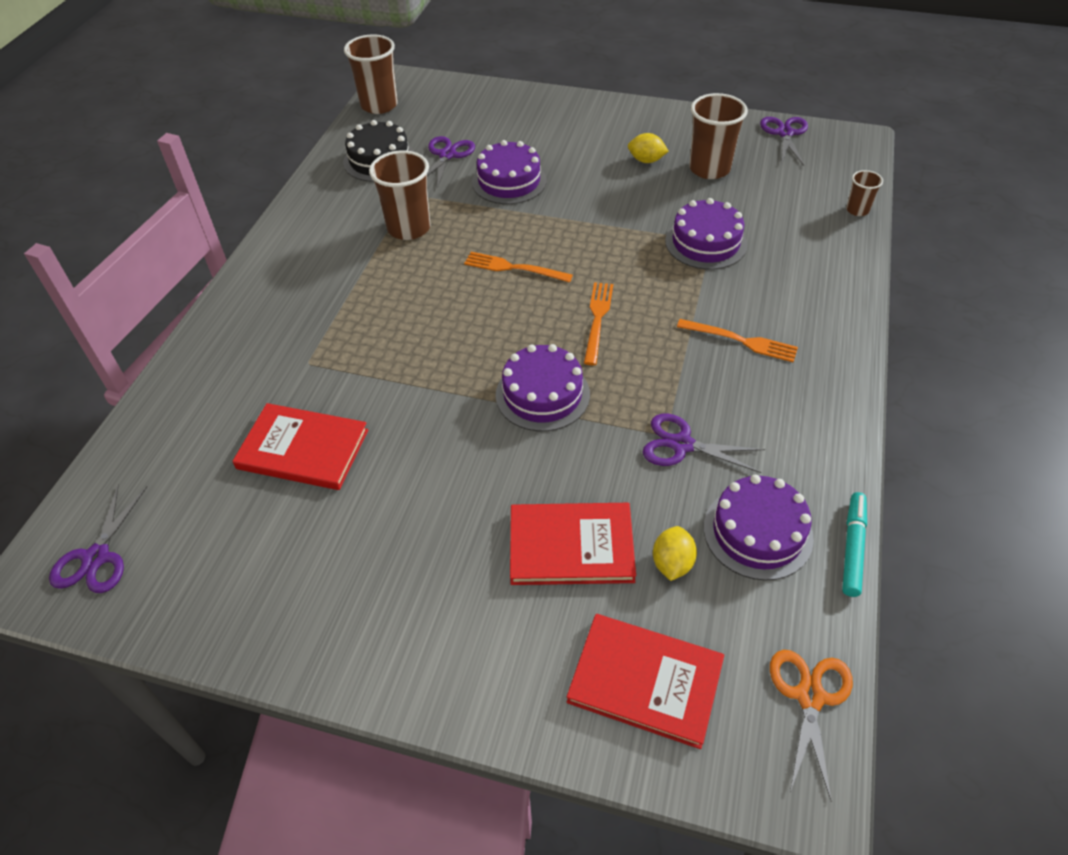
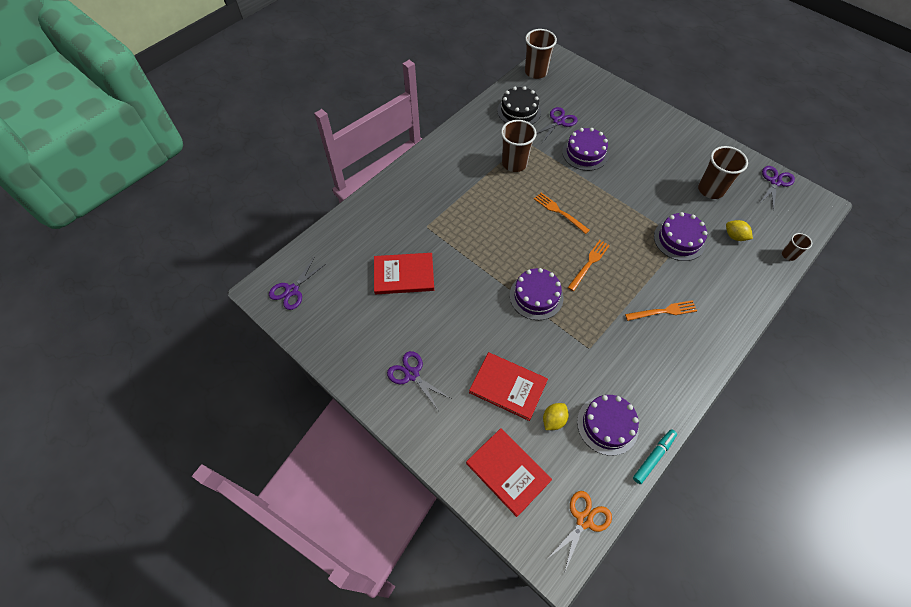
camera: 25 degrees right, 10 degrees up
(303, 449) = (404, 275): red book -> red book turned 45 degrees counterclockwise
(646, 160) = (674, 169): yellow lemon -> yellow lemon (734, 236)
(682, 444) = (595, 358): purple scissors -> purple scissors (412, 374)
(741, 341) = (663, 311): orange fork -> orange fork turned 60 degrees counterclockwise

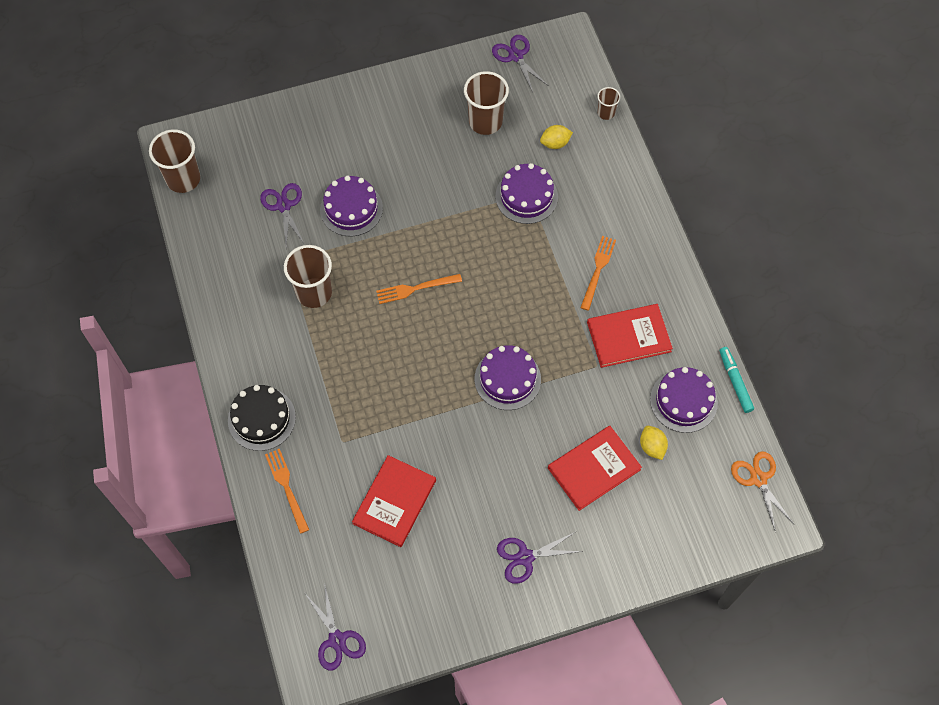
camera: 60 degrees left, 5 degrees up
(508, 472) = (679, 519): red book -> red book (628, 337)
(519, 111) = (235, 238): black cake -> black cake (261, 418)
(589, 263) = (500, 301): orange fork -> orange fork (287, 487)

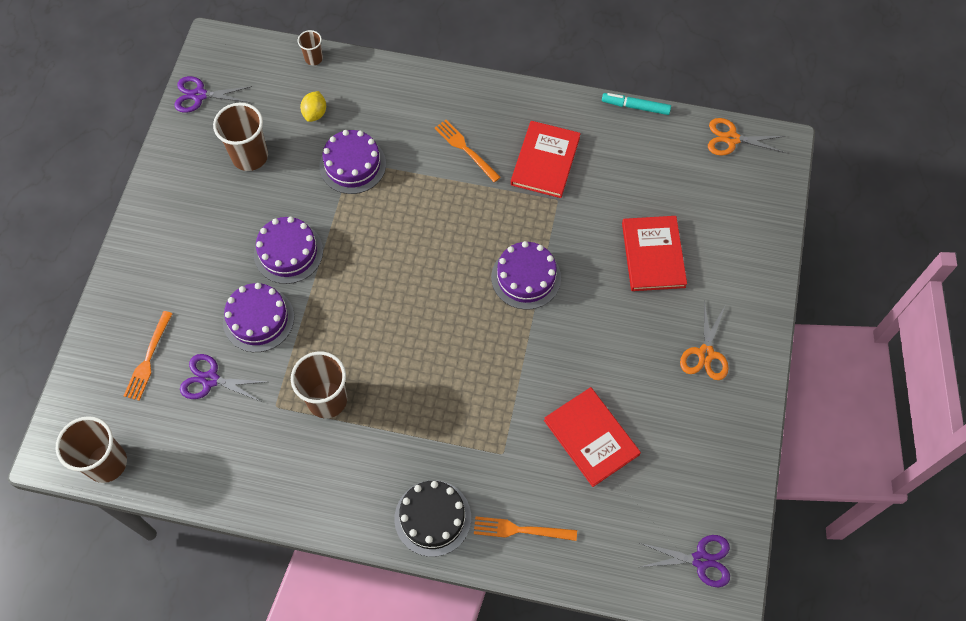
camera: 60 degrees left, 0 degrees up
(415, 288) = (384, 307): orange fork -> orange fork (148, 359)
(525, 557) = (705, 354): purple scissors -> orange scissors
(652, 447) = (658, 199): yellow lemon -> none
(683, 401) = (630, 153): purple cake -> purple cake (288, 252)

